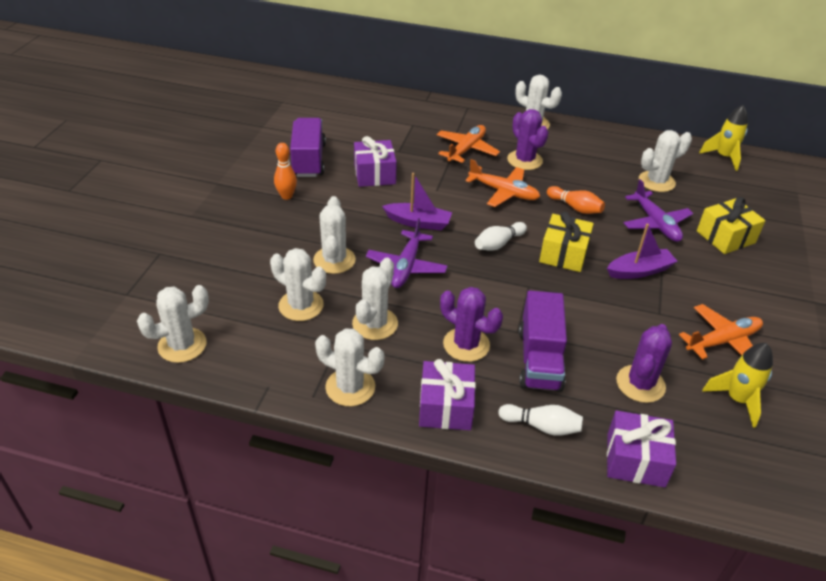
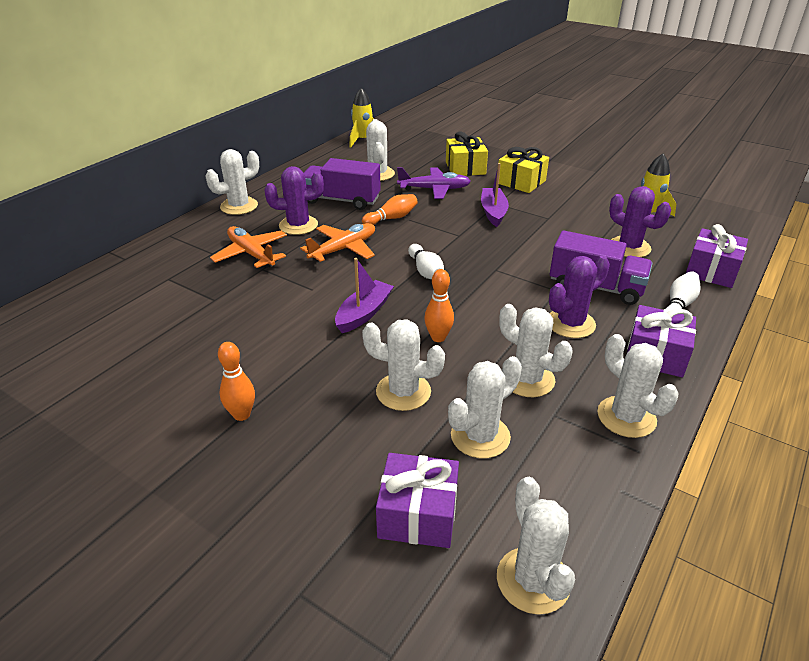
camera: 70 degrees left, 5 degrees down
(308, 160) = (172, 379): purple truck -> purple truck (341, 200)
(350, 387) = (626, 417): white cactus -> white cactus turned 75 degrees counterclockwise
(374, 174) = (249, 327): purple gift -> purple gift (418, 514)
(406, 267) = (438, 337): purple plane -> orange bowling pin
(563, 254) = (456, 240): yellow gift -> yellow gift (521, 182)
(723, 341) = (585, 202): orange plane -> none

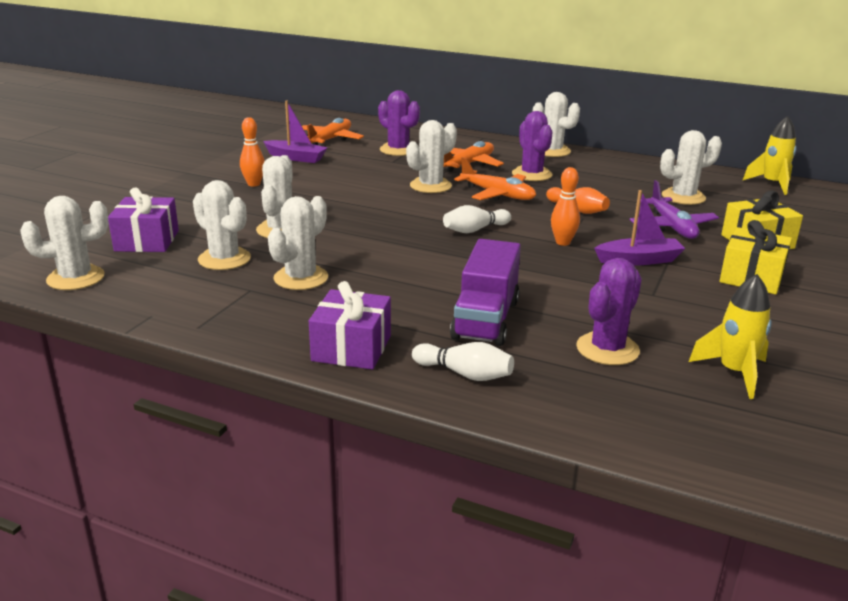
camera: 80 degrees right, 10 degrees down
(97, 341) = (330, 139): none -> orange plane
(341, 200) = (600, 186): purple truck -> none
(364, 313) = (389, 210): purple boat -> purple boat (296, 158)
(438, 337) = (359, 239): orange bowling pin -> orange bowling pin (563, 242)
(570, 323) = (401, 301): purple cactus -> purple cactus (398, 150)
(626, 417) = (245, 323): white cactus -> white cactus (430, 186)
(711, 271) = (577, 413): purple gift -> none

